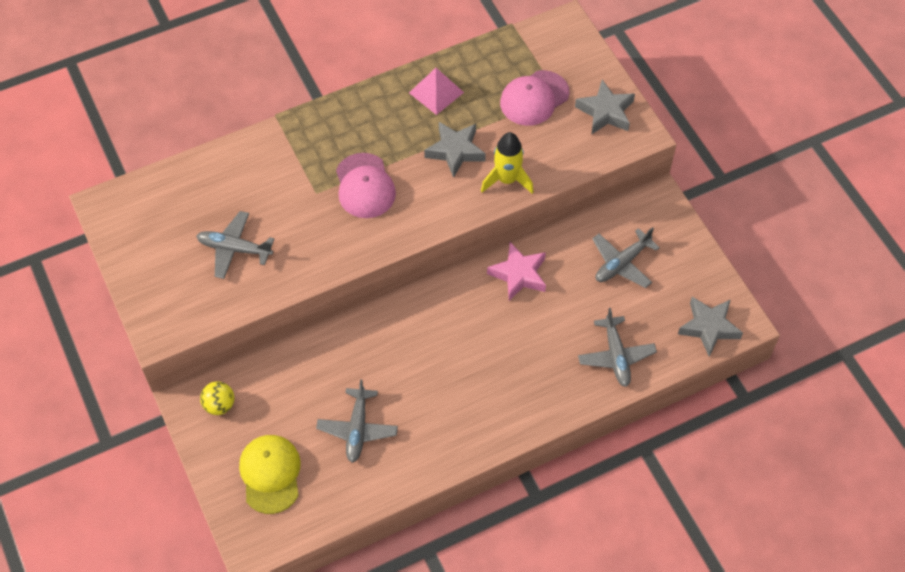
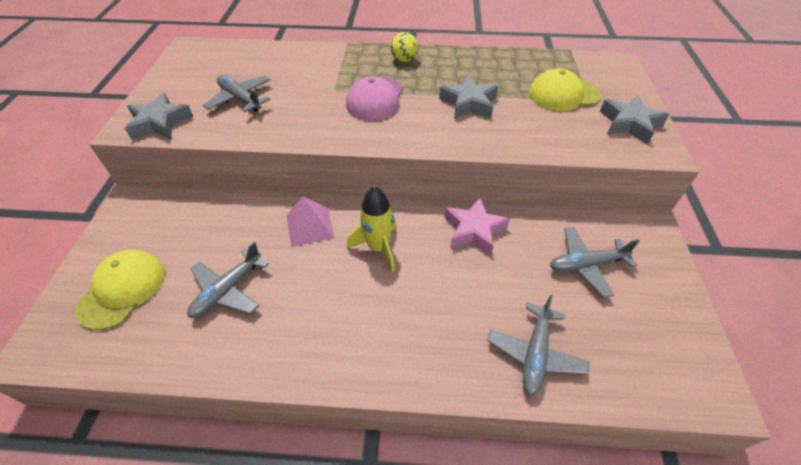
camera: 30 degrees right, 10 degrees down
(219, 405) = (147, 214): yellow ball -> yellow ball (404, 60)
(436, 92) = (479, 66): pink pyramid -> pink pyramid (310, 226)
(507, 180) = (502, 137): yellow rocket -> yellow rocket (378, 247)
(534, 98) = (563, 94): pink cap -> yellow cap
(709, 327) = (668, 378): grey star -> grey star (160, 123)

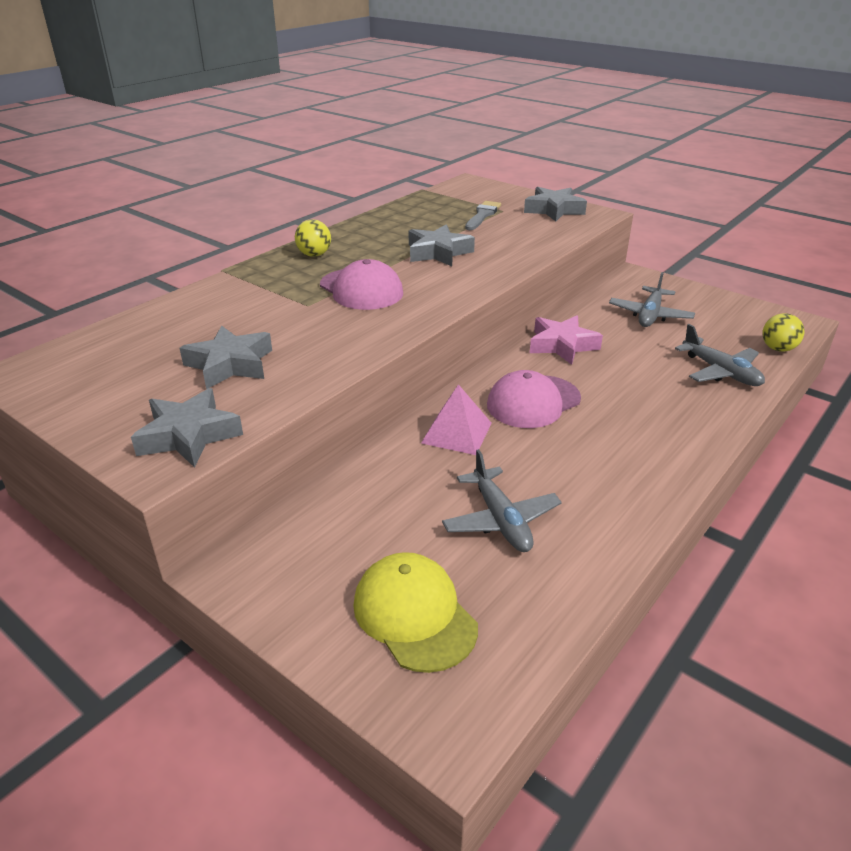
camera: 55 degrees left, 15 degrees down
(240, 99) = (230, 364): grey plane -> grey star
(378, 247) = (533, 402): yellow rocket -> pink cap
(563, 94) = (482, 215): yellow cap -> grey brush
(631, 390) = (778, 349): none -> yellow ball

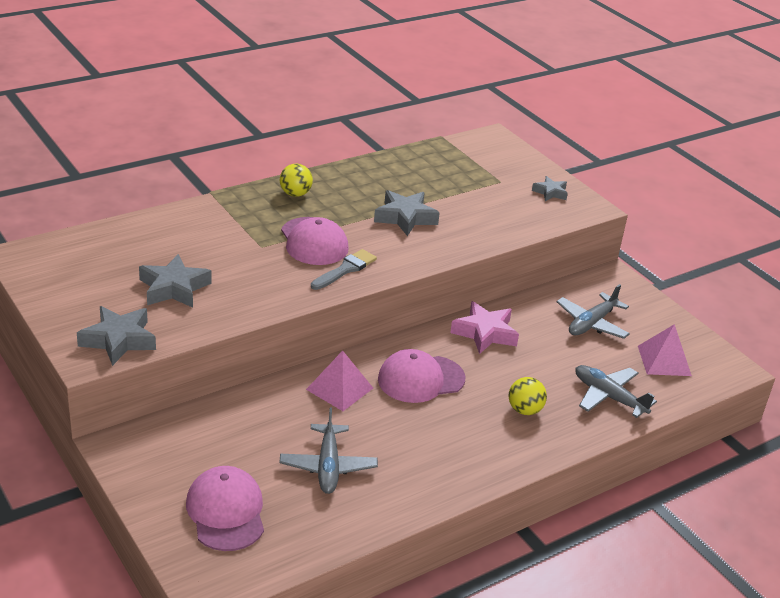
camera: 15 degrees right, 0 degrees up
(414, 615) = (226, 512): yellow cap -> pink cap
(482, 215) = (476, 183): grey brush -> grey brush (345, 269)
(553, 210) = (550, 192): grey star -> grey star, size x0.59
(720, 372) = (608, 397): grey plane -> grey plane turned 150 degrees clockwise
(738, 330) = (664, 360): none -> pink pyramid
(778, 349) = (684, 389): yellow ball -> yellow ball (524, 410)

